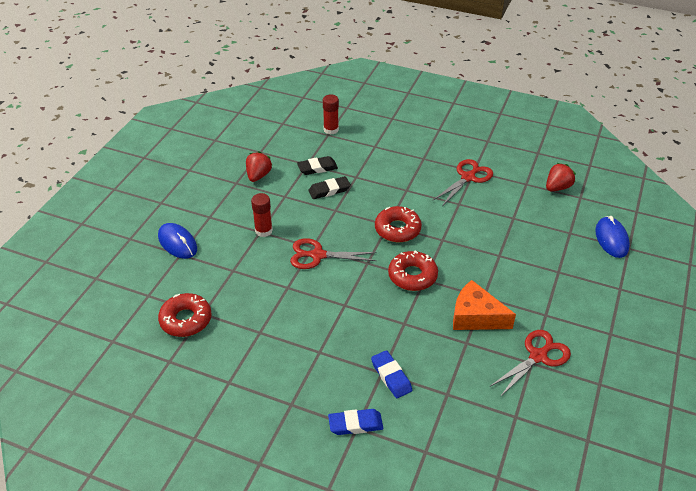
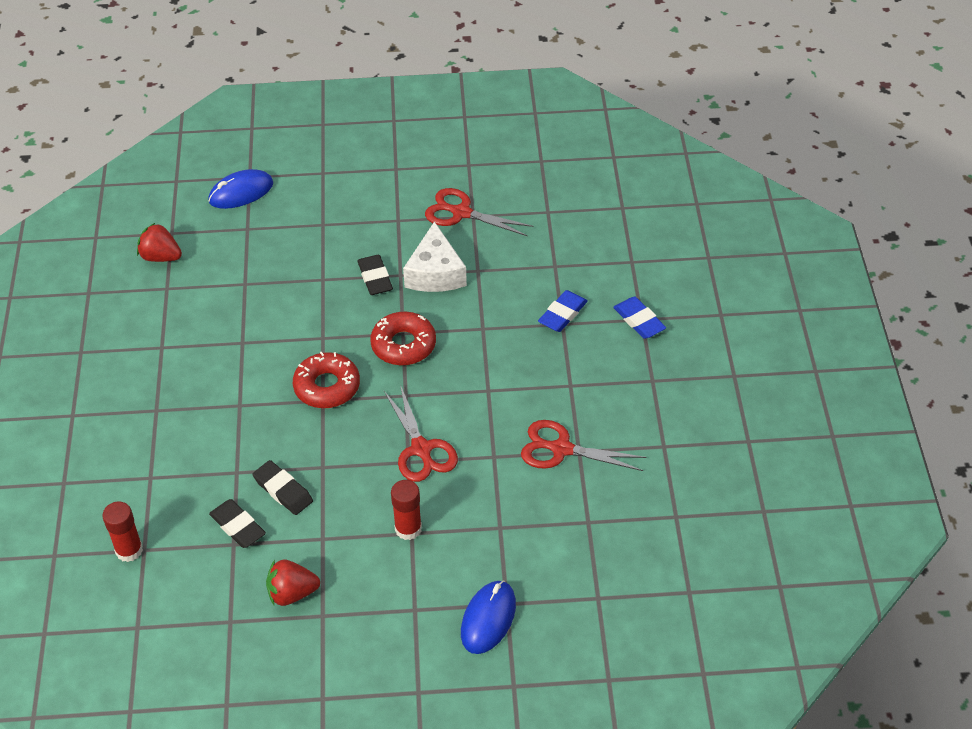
camera: 115 degrees left, 5 degrees up
(186, 320) = (609, 533): red donut -> none
(468, 177) = (180, 348): red scissors -> red scissors (561, 449)
(475, 316) = (435, 273): orange cheese -> white cheese
(486, 282) = (375, 278): none -> black eraser

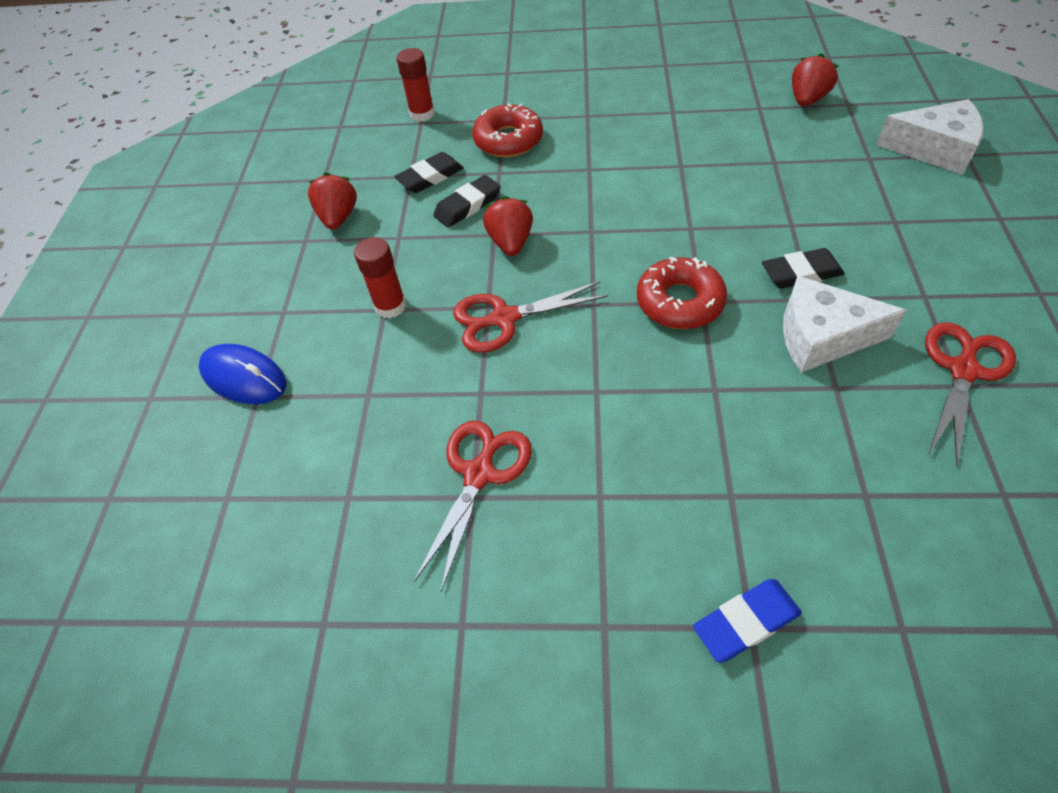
camera: 100 degrees right, 5 degrees up
(241, 192) = (934, 149): blue mouse -> white cheese
(327, 387) = (611, 234): red donut -> red donut (508, 140)
(334, 453) = (510, 242): none -> red strawberry
(562, 314) = (752, 498): blue eraser -> none

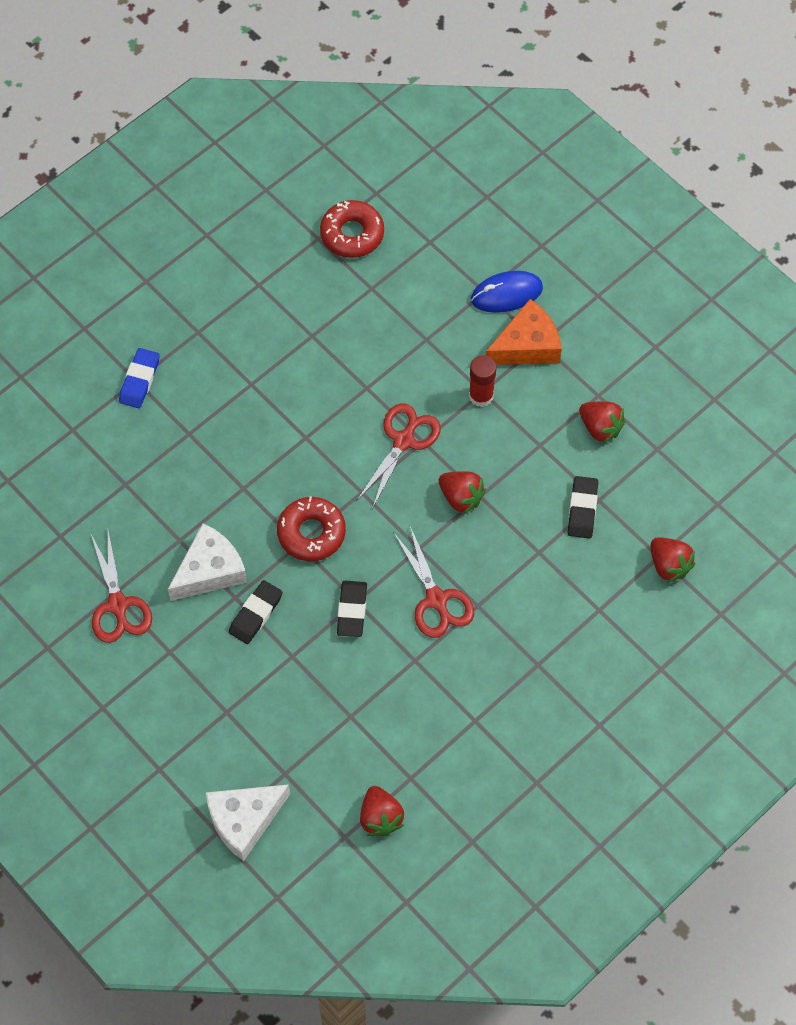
camera: 130 degrees right, 10 degrees up
(296, 318) = (527, 345): none -> orange cheese
(422, 114) = (669, 565): red glue stick -> red strawberry
(467, 205) = (525, 505): black eraser -> black eraser (352, 610)
(479, 474) = (320, 347): red scissors -> red scissors (436, 599)
(508, 140) = (568, 589): red donut -> red donut (352, 234)

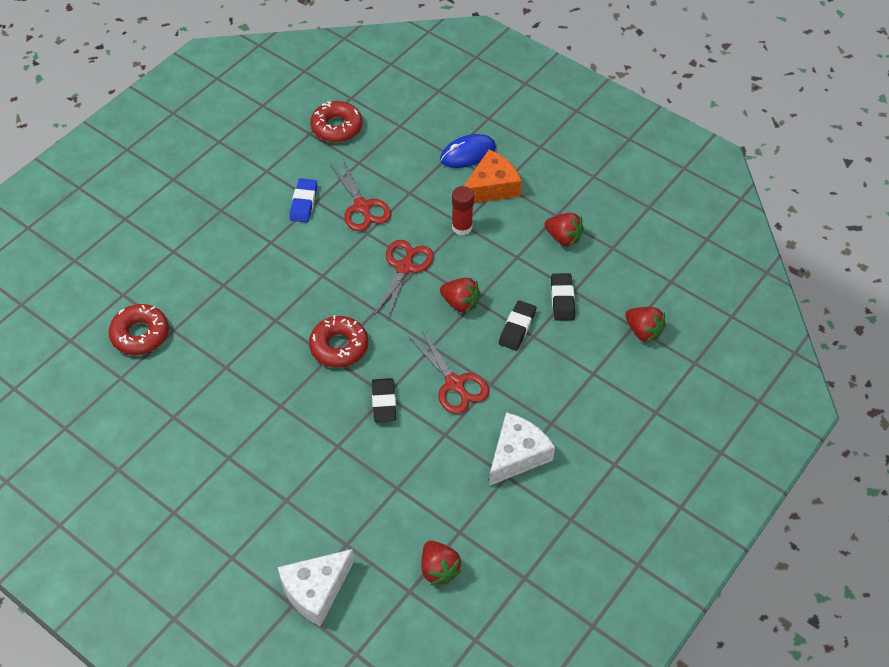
camera: 10 degrees left, 10 degrees down
(87, 484) = (140, 334): none -> red donut
(118, 605) = (178, 425): red scissors -> red scissors (362, 207)
(139, 380) = (176, 251): blue eraser -> blue eraser (303, 203)
(210, 570) = (256, 387): white cheese -> white cheese (517, 455)
(255, 614) = (300, 416): black eraser -> black eraser (517, 328)

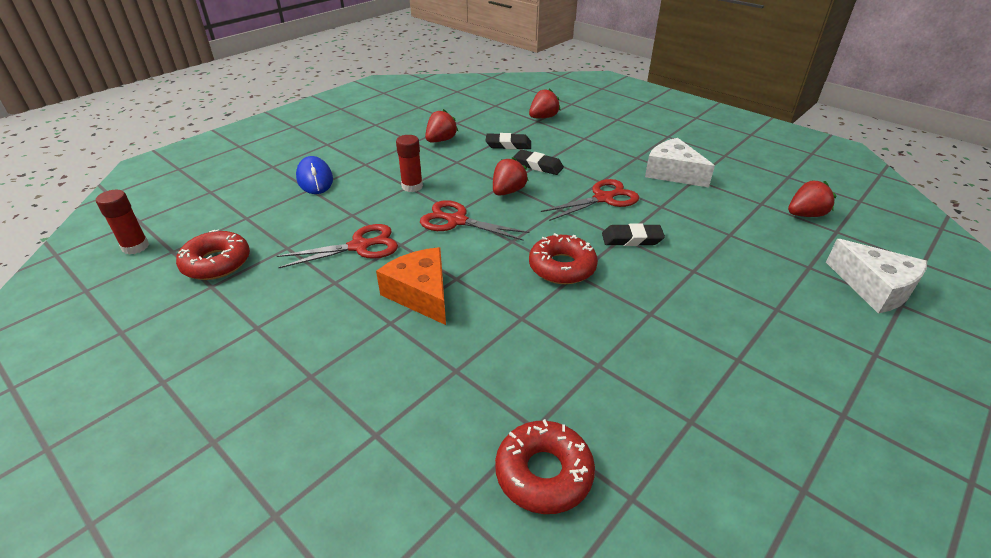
camera: 85 degrees left, 15 degrees down
(303, 203) = (333, 292): blue eraser -> none
(355, 76) = (135, 247): none -> red glue stick
(491, 187) = (366, 169): orange cheese -> orange cheese (421, 294)

